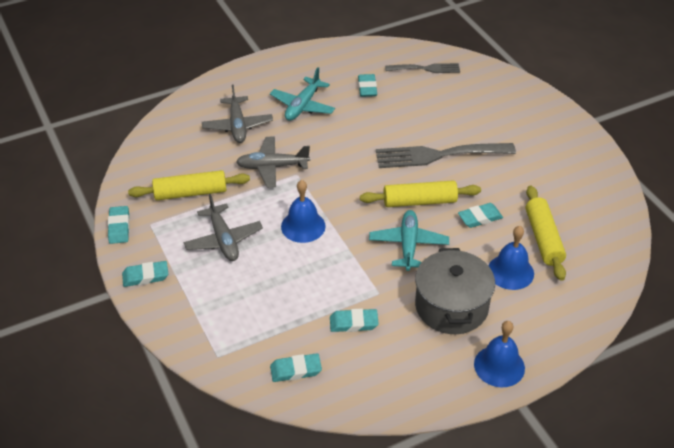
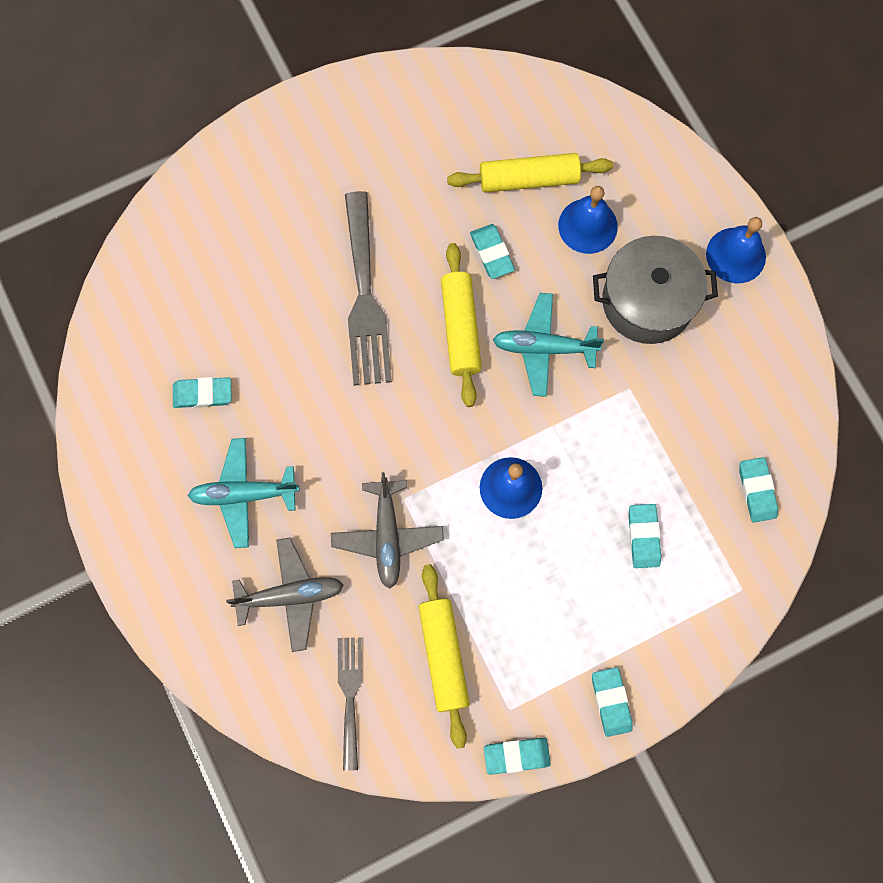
camera: 90 degrees left, 30 degrees up
(223, 240) = (539, 598): grey plane -> none
(303, 106) = (244, 494): turquoise plane -> turquoise plane turned 150 degrees clockwise
(353, 323) = (680, 420): turquoise eraser -> turquoise eraser (643, 536)
(426, 69) = (158, 302): grey fork -> grey fork (350, 695)

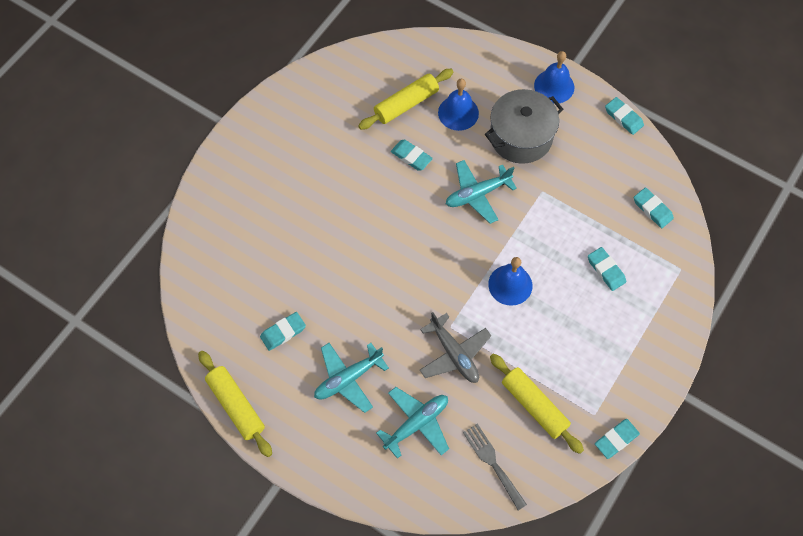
camera: 30 degrees left, 10 degrees down
(290, 596) = (416, 424): grey plane -> turquoise plane
(365, 298) = (350, 222): grey fork -> none
(461, 329) = (420, 209): yellow rolling pin -> yellow rolling pin (236, 405)
(611, 702) = (650, 375): turquoise eraser -> turquoise eraser (623, 117)

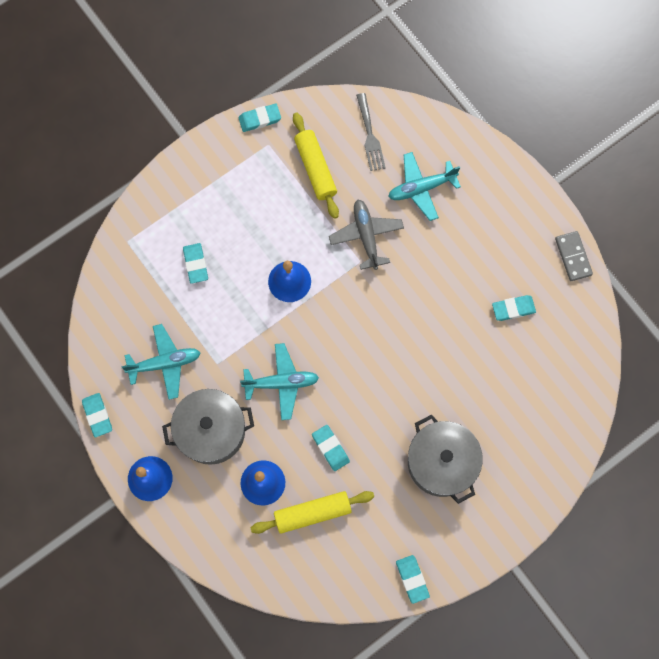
camera: 160 degrees left, 10 degrees up
(236, 405) = (573, 257): yellow rolling pin -> grey domino
(309, 177) = (441, 462): none -> grey pot
(348, 379) = (467, 246): turquoise plane -> turquoise plane (164, 363)
(652, 209) = (122, 307): turquoise eraser -> turquoise eraser (412, 579)

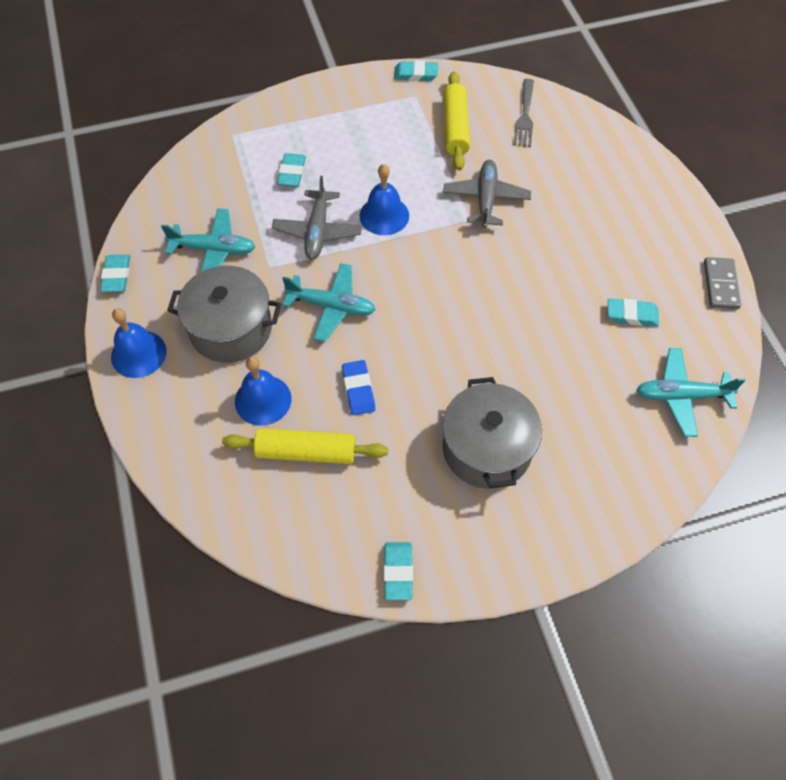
camera: 20 degrees right, 15 degrees down
(241, 316) = (317, 231): none -> grey plane
(330, 448) = (358, 389): turquoise eraser -> blue eraser
(421, 188) = (564, 174): turquoise plane -> turquoise plane (681, 396)

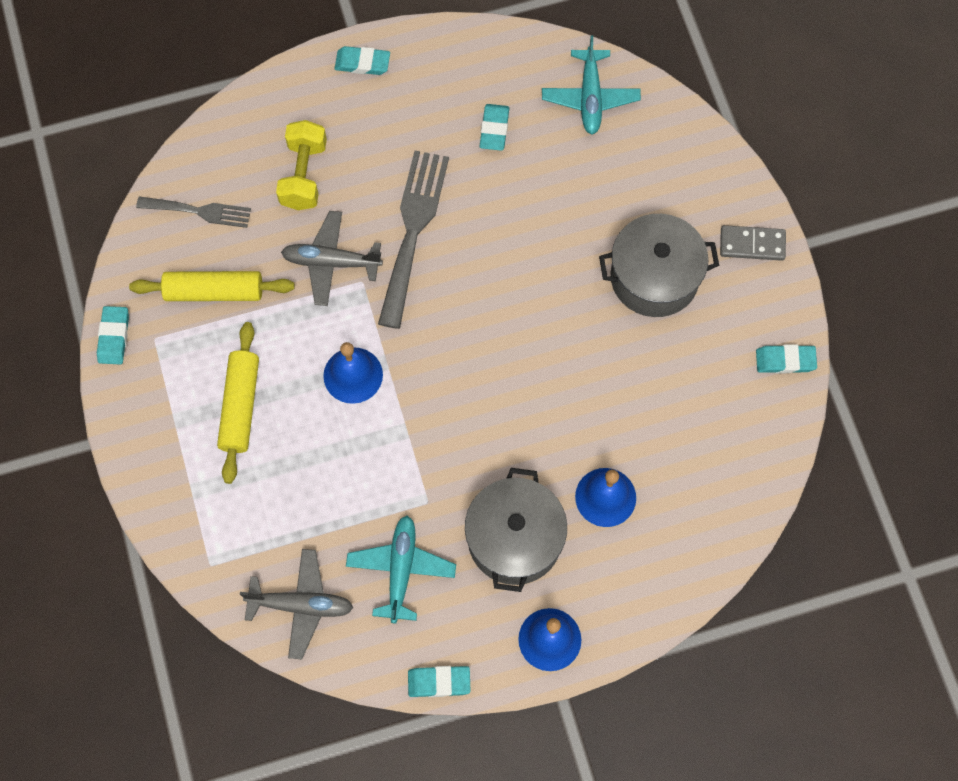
camera: 90 degrees left, 10 degrees up
(292, 173) = (280, 485): turquoise eraser -> turquoise eraser (362, 63)
(306, 452) = (665, 449): yellow rolling pin -> yellow rolling pin (240, 406)
(317, 231) = (375, 450): grey plane -> grey plane (301, 605)
(331, 306) = (484, 430): turquoise plane -> none
(358, 389) = (590, 399): blue eraser -> none
(521, 254) = (413, 230): none -> grey fork
(565, 179) = (304, 175): none -> yellow dumbbell
(721, 285) = (456, 41): grey domino -> grey domino (752, 244)

